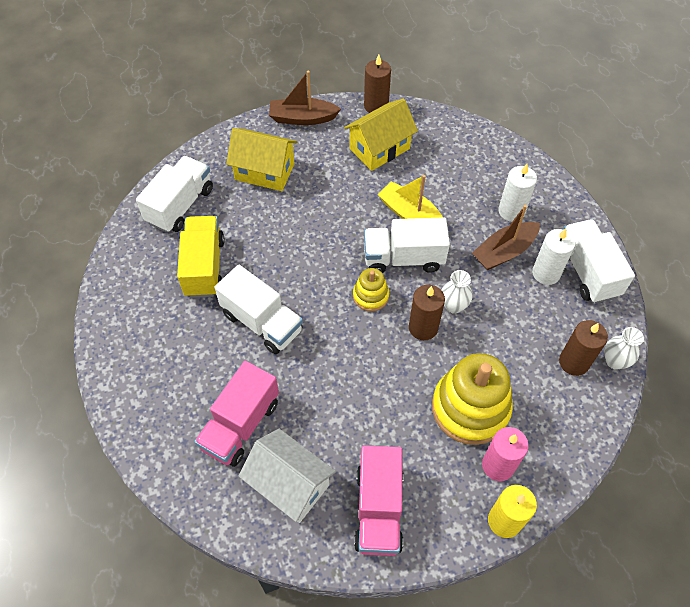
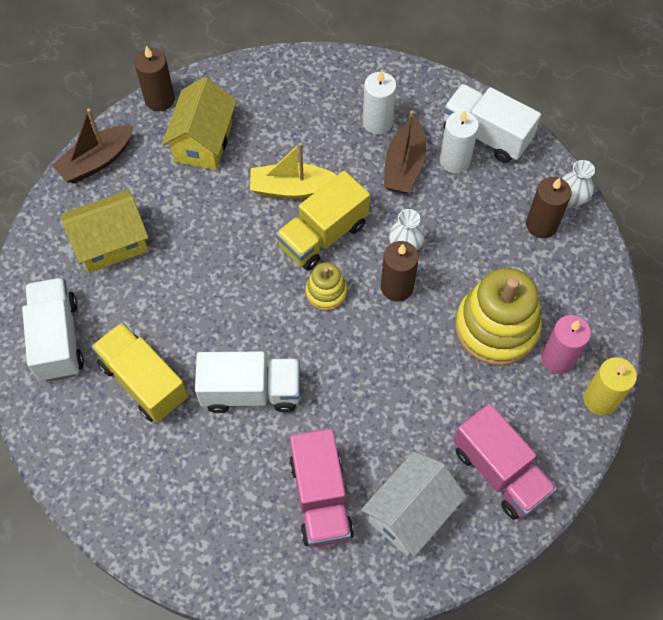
camera: 40 degrees left, 5 degrees up
(289, 484) = (410, 513): white house -> white house turned 45 degrees counterclockwise
(403, 258) = (323, 235): white truck -> yellow truck

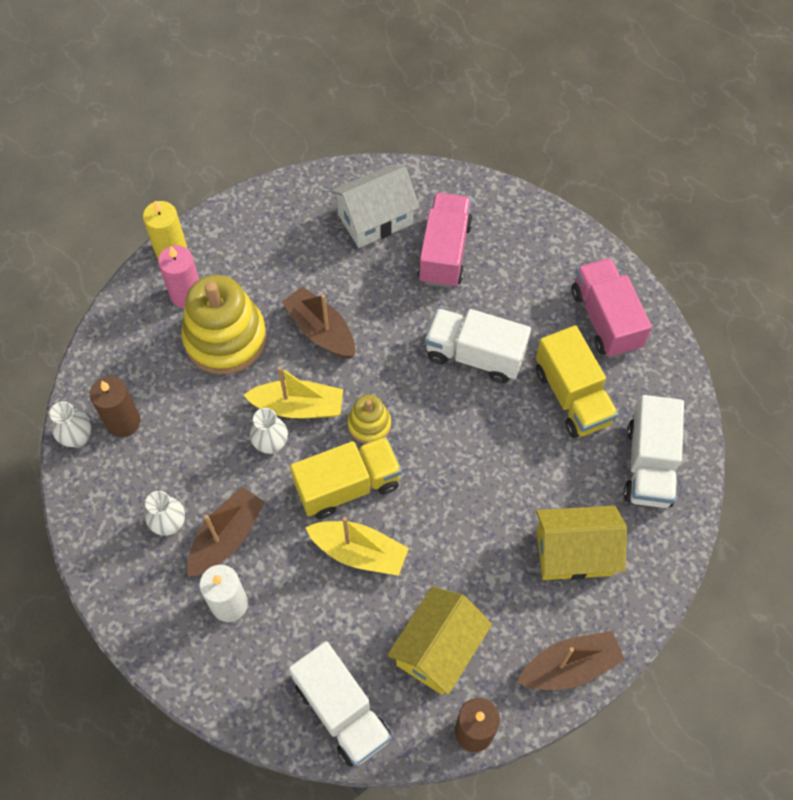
camera: 160 degrees left, 0 degrees up
(397, 287) = (298, 407): brown candle -> yellow boat
(410, 366) = (321, 330): none -> brown boat
(454, 161) = (170, 524): white candle -> white vase
(486, 135) = (119, 544): white truck -> white truck (342, 711)
(499, 471) = (287, 225): pink truck -> pink truck (605, 319)

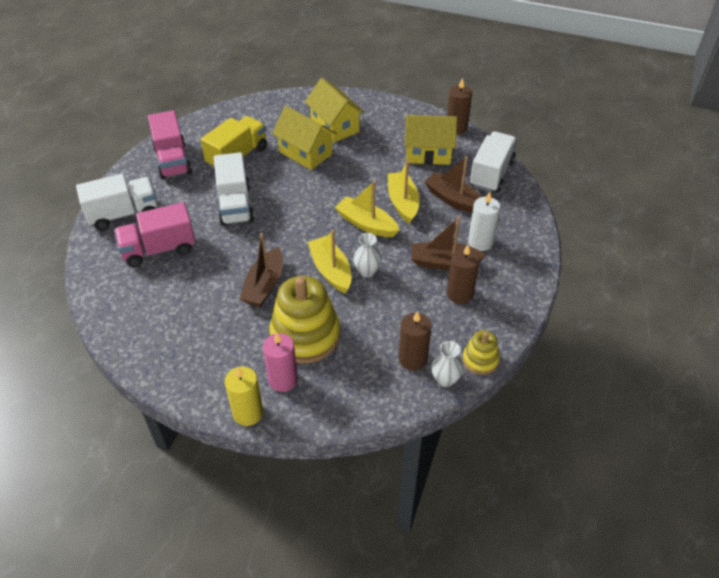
camera: 120 degrees left, 15 degrees down
(170, 524) = (459, 294): white vase -> brown candle
(348, 485) = (366, 224): yellow truck -> yellow boat
(369, 424) = (318, 232): yellow stacking toy -> yellow stacking toy (480, 360)
(375, 219) = (148, 298): white house -> none
(533, 483) = (306, 153): none -> yellow house
(570, 666) = (396, 110): brown boat -> brown boat (453, 199)
(605, 319) = (173, 160): pink truck -> pink truck turned 60 degrees counterclockwise
(649, 465) = (262, 117): white truck -> white truck (123, 214)

